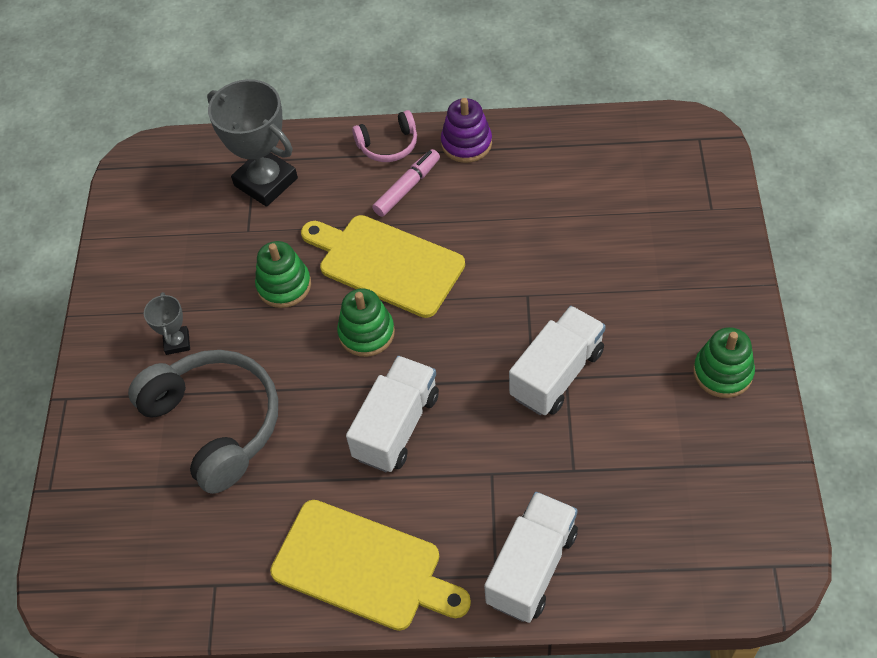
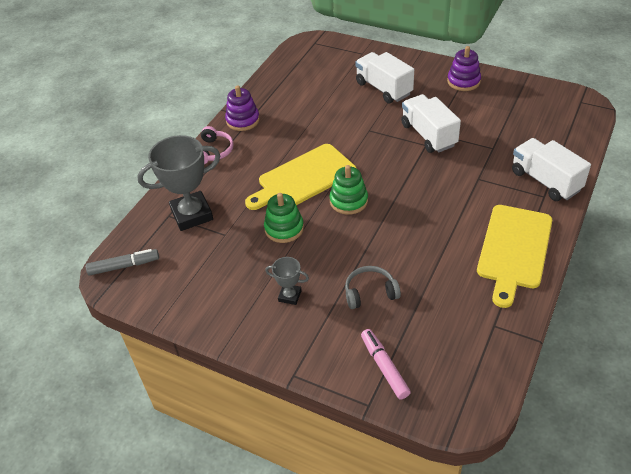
camera: 65 degrees left, 10 degrees down
(159, 164) = (124, 266): none -> grey marker
(215, 424) = (370, 293): grey headphones -> grey headphones, size x0.51
(363, 567) = (514, 249): yellow cutting board -> yellow cutting board turned 150 degrees clockwise
(396, 426) = (424, 207): white truck -> white truck (383, 89)
(407, 188) = (254, 153): pink marker -> pink marker (384, 367)
(722, 372) = (463, 81): green stacking toy -> purple stacking toy

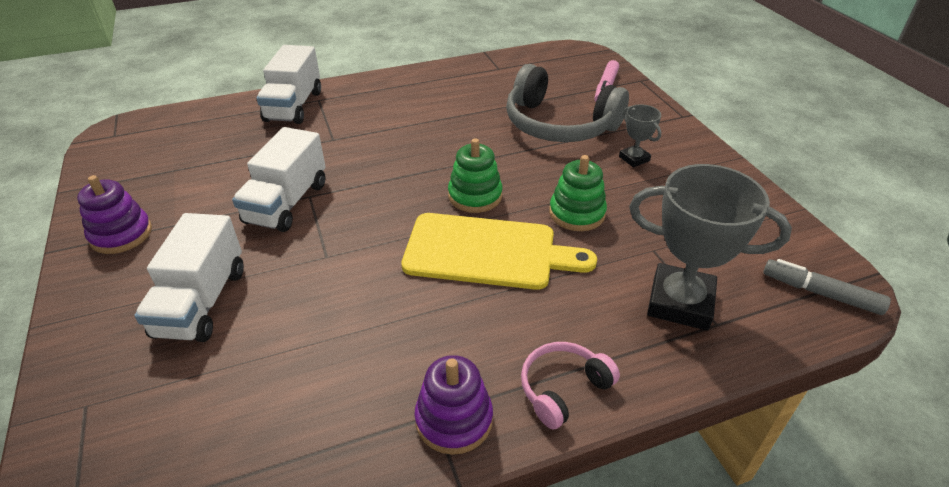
camera: 140 degrees left, 5 degrees down
(370, 293) = (559, 124): grey headphones -> grey headphones, size x1.98
(514, 249) = (409, 88): yellow cutting board -> none

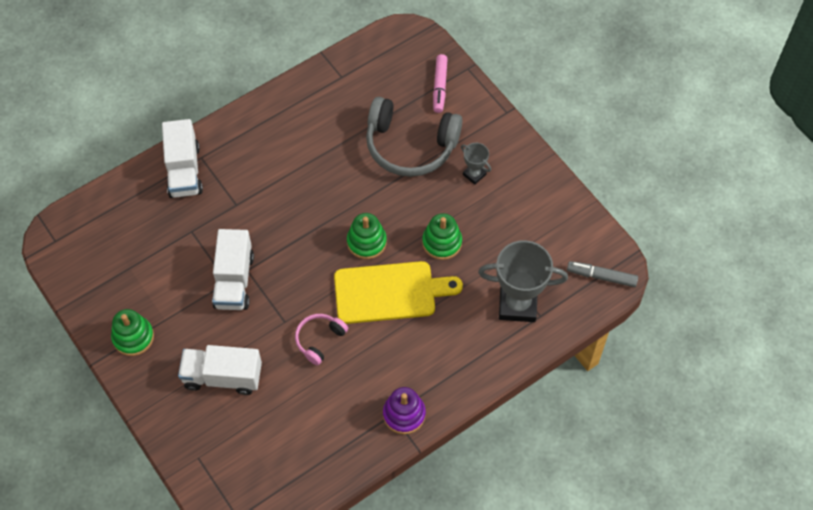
camera: 15 degrees left, 20 degrees up
(121, 234) = (133, 337): purple stacking toy -> green stacking toy
(201, 302) = (223, 376): white truck -> white truck turned 105 degrees clockwise
(563, 389) = (458, 381): pink headphones -> pink headphones (319, 340)

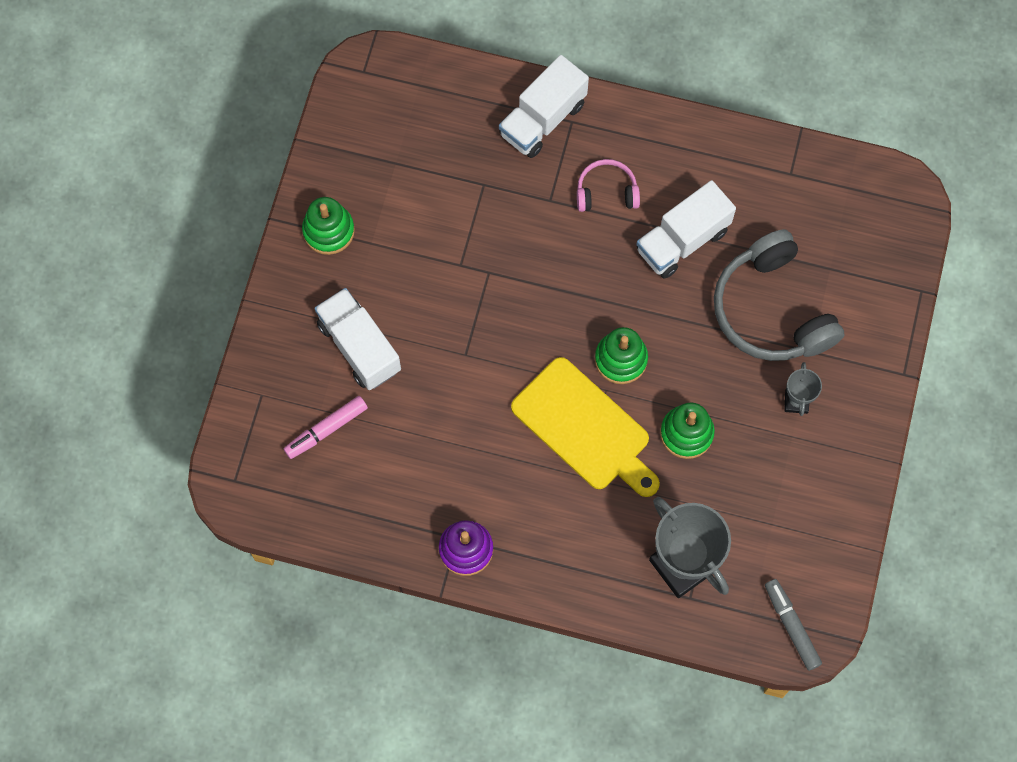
camera: 50 degrees right, 10 degrees up
(234, 281) = (466, 270): white truck -> white truck (682, 240)
(319, 340) = (475, 404): pink headphones -> pink headphones (606, 192)
(439, 87) = (871, 281): pink marker -> pink marker (326, 429)

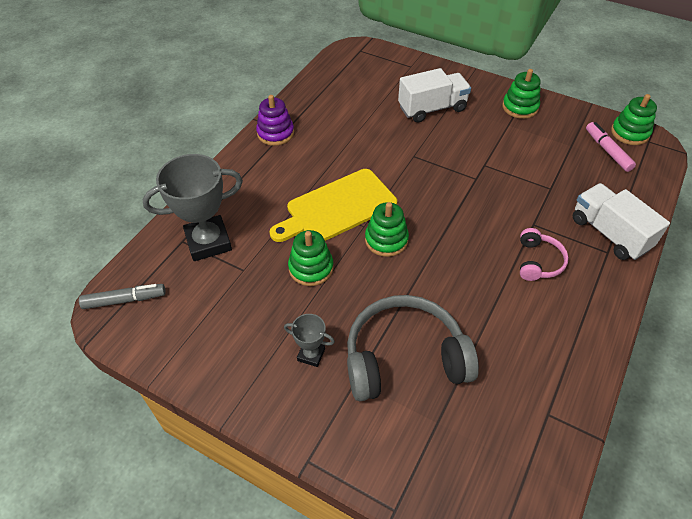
camera: 105 degrees right, 20 degrees down
(326, 429) = (379, 87): pink marker -> pink marker (607, 150)
(352, 93) = (630, 133): none -> green stacking toy
(682, 240) = (485, 305): white truck -> none

